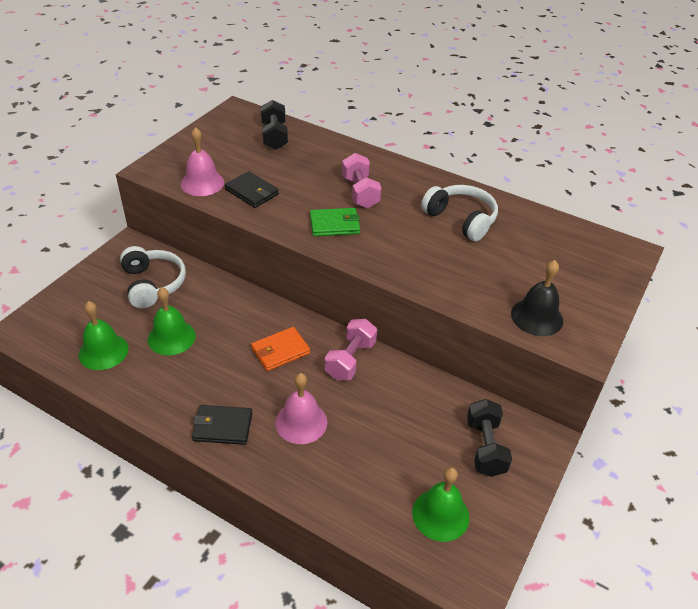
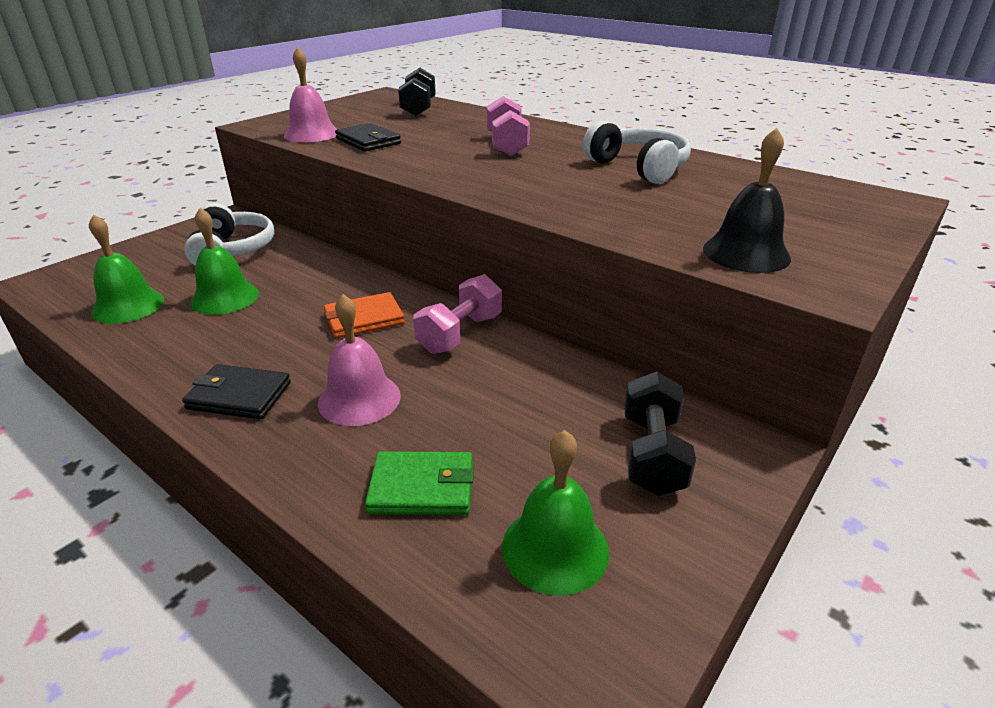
camera: 10 degrees right, 10 degrees down
(334, 224) = (462, 166): green wallet -> green wallet (422, 487)

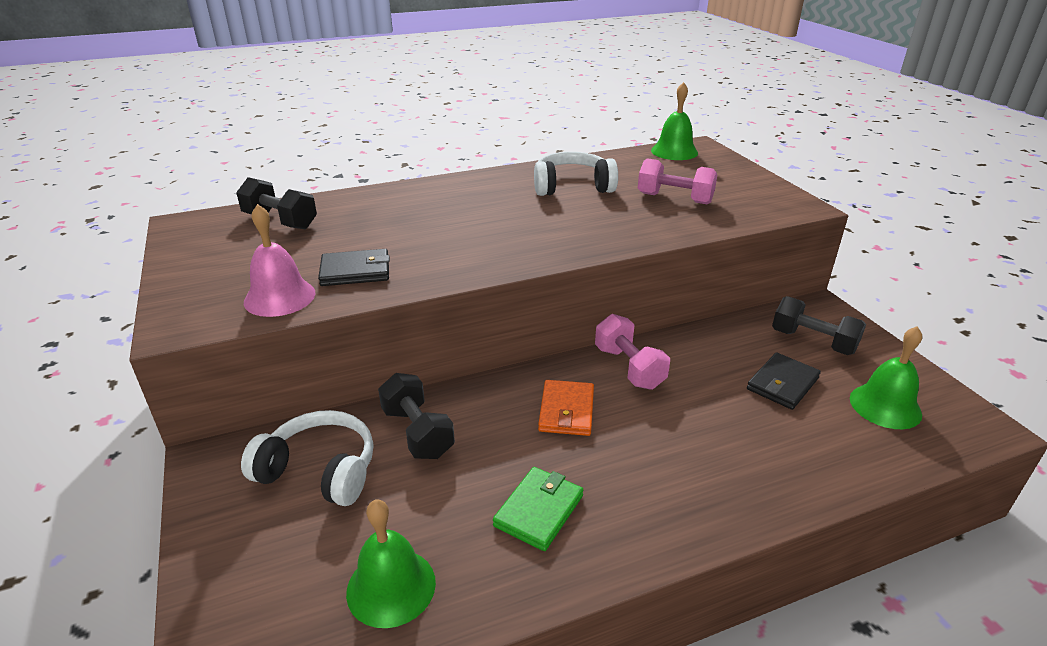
camera: 60 degrees left, 0 degrees up
(225, 298) = (443, 496): green bell -> green bell (674, 151)
(239, 396) = (650, 516): black wallet -> black wallet (782, 384)
(292, 268) = (417, 432): none -> black dumbbell
(359, 399) = (693, 444): pink bell -> none
(422, 487) = (814, 442): green wallet -> green wallet (539, 510)
(507, 145) = (459, 214): pink dumbbell -> pink dumbbell (674, 198)
(746, 253) = (743, 207): black bell -> none

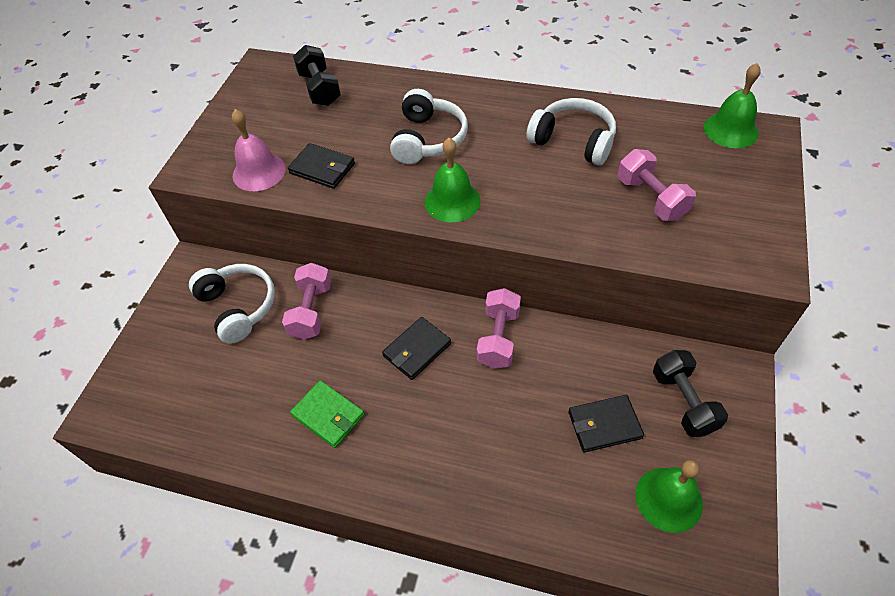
camera: 40 degrees right, 20 degrees up
(391, 587) = (213, 411): green bell -> green bell (452, 201)
(417, 432) = (311, 311): black dumbbell -> pink dumbbell
(443, 221) = (428, 139): none -> white headphones
(539, 510) = (328, 415): green wallet -> green wallet turned 60 degrees clockwise
(566, 411) = (417, 350): orange wallet -> black wallet

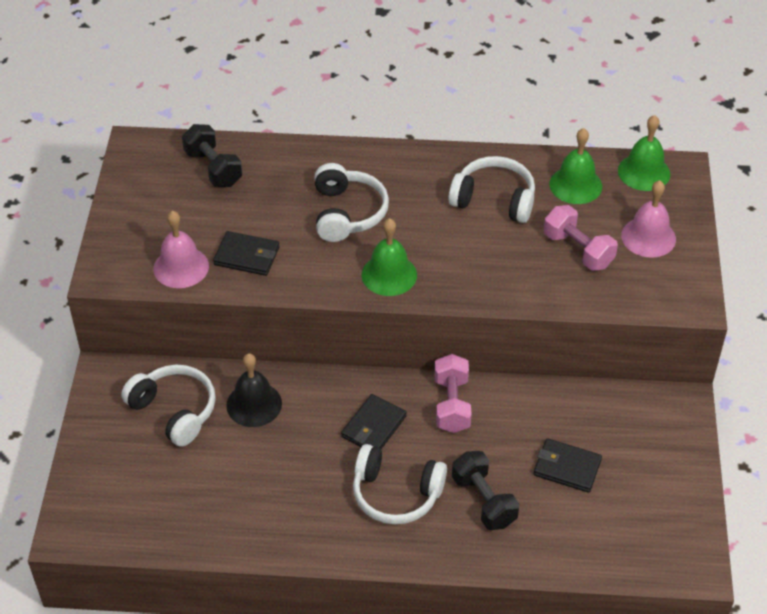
camera: 15 degrees left, 5 degrees down
(311, 311) = (254, 404): pink dumbbell -> black bell
(328, 415) = (303, 498): green wallet -> none
(420, 426) = (396, 494): none -> white headphones
(604, 425) = (567, 467): black wallet -> black wallet turned 45 degrees clockwise
(668, 499) = (632, 519): green bell -> green bell (575, 185)
(683, 402) = (635, 437): black dumbbell -> black dumbbell (483, 501)
(728, 193) = (648, 237): none -> pink bell

